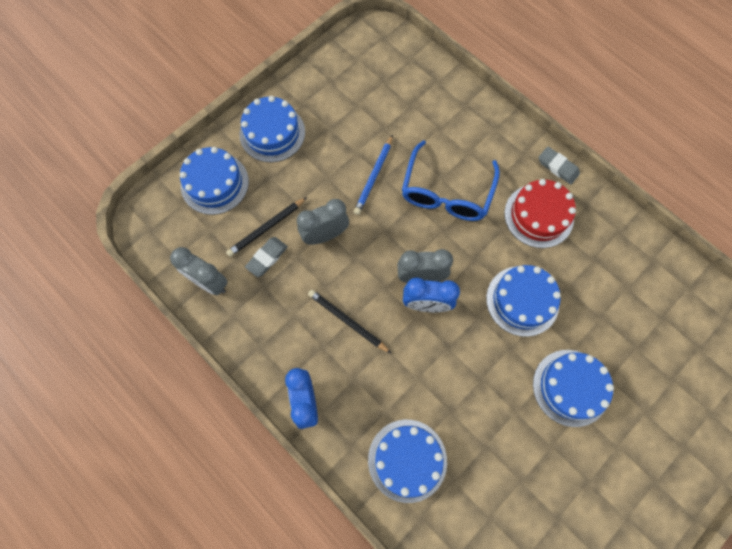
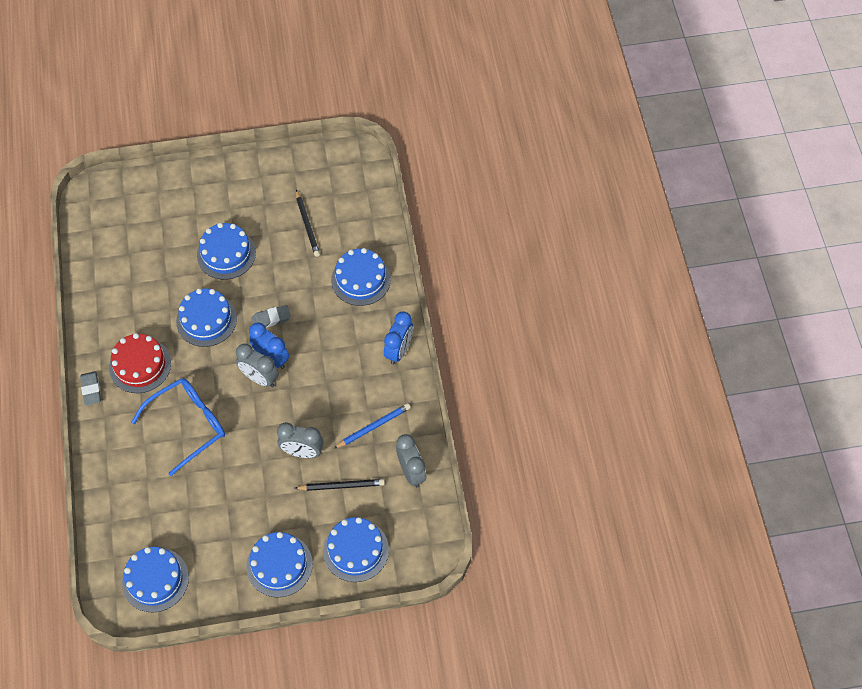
camera: 145 degrees left, 10 degrees down
(267, 258) = (357, 462): grey eraser -> grey eraser (271, 319)
(347, 321) = (333, 382): black pencil -> black pencil (307, 225)
(363, 64) = (155, 579): none -> blue cake
(374, 176) = (230, 473): blue pencil -> blue pencil (373, 427)

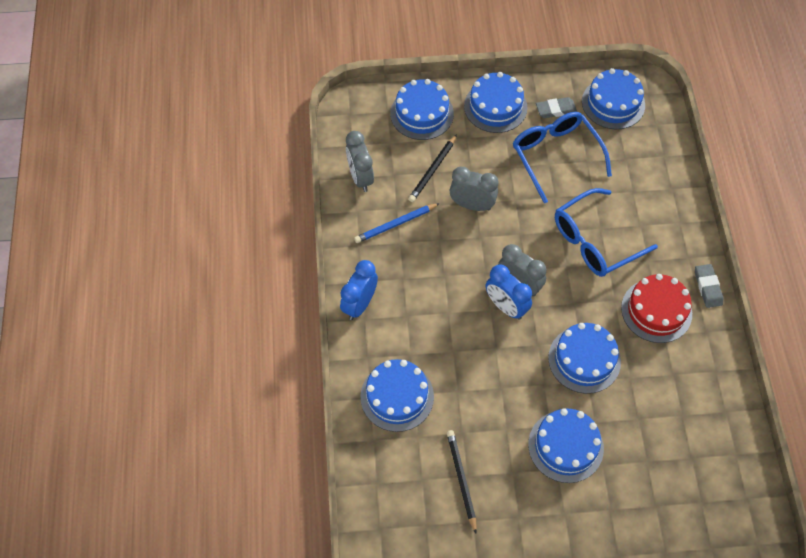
camera: 175 degrees left, 0 degrees up
(219, 511) = (555, 156): none -> blue glasses
(271, 319) = (507, 354): grey eraser -> grey eraser (556, 110)
(341, 486) = (432, 170): black pencil -> black pencil turned 60 degrees counterclockwise

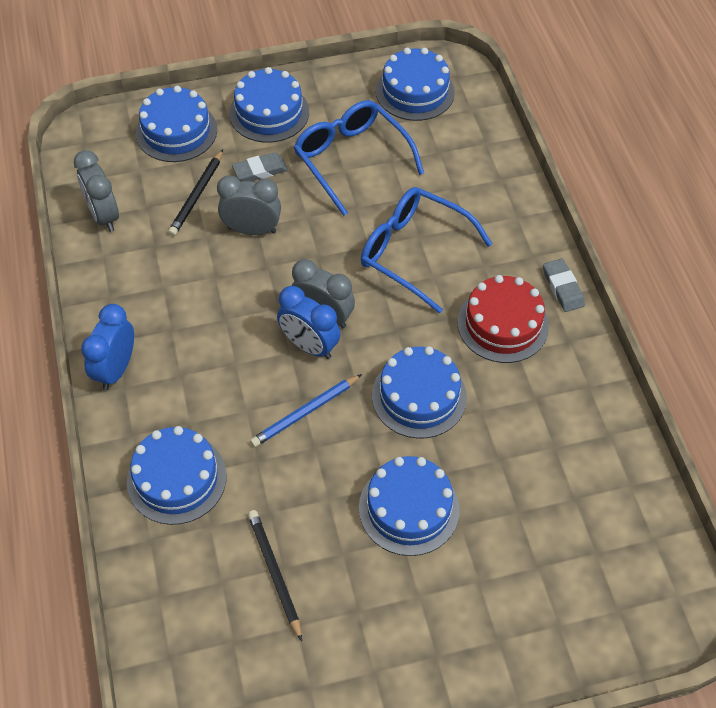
camera: 10 degrees left, 5 degrees down
(395, 224) = (155, 265): blue pencil -> blue pencil (305, 412)
(556, 110) = (345, 107): grey eraser -> grey eraser (260, 170)
(595, 241) = (413, 252): blue glasses -> blue glasses turned 75 degrees clockwise

